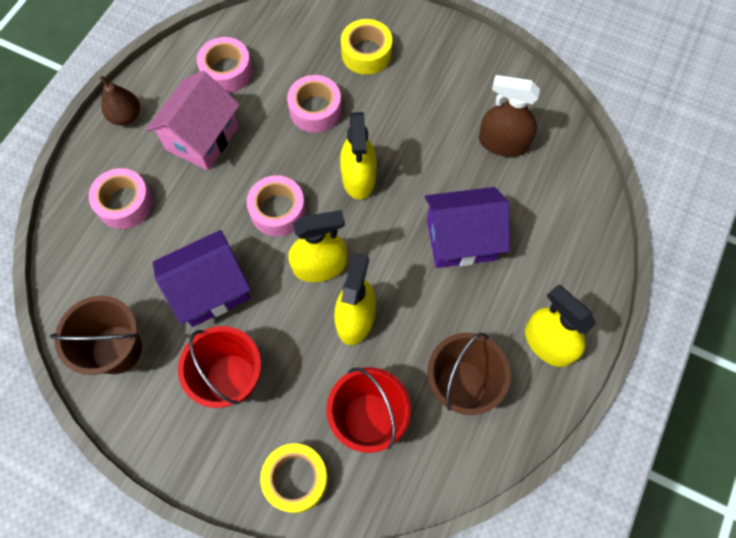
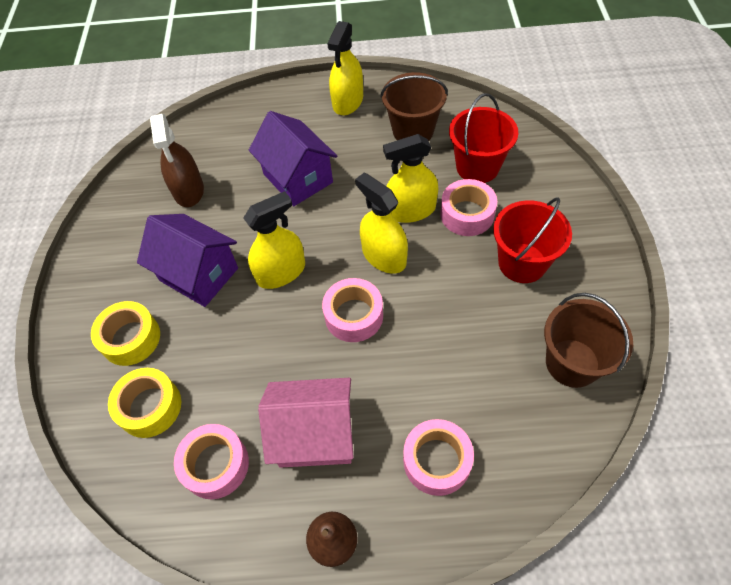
camera: 115 degrees left, 10 degrees down
(210, 290) = (464, 323): purple house -> purple house (199, 274)
(296, 479) = (552, 185): yellow tape -> yellow tape (150, 407)
(315, 110) = (224, 346): pink tape -> pink tape (467, 214)

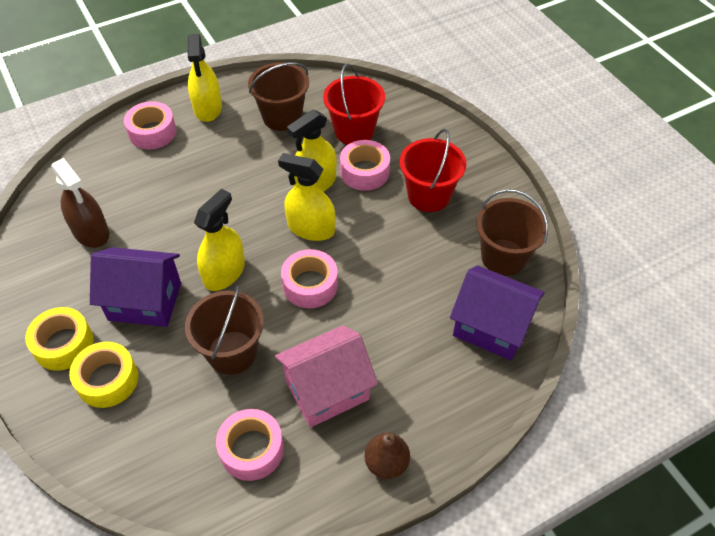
camera: 30 degrees left, 5 degrees down
(150, 407) = (161, 429): yellow tape -> yellow tape (63, 344)
(248, 356) = (232, 352): none -> brown bucket
(298, 178) = (196, 188): purple house -> purple house (491, 327)
(437, 461) = (437, 369): pink tape -> pink tape (152, 132)

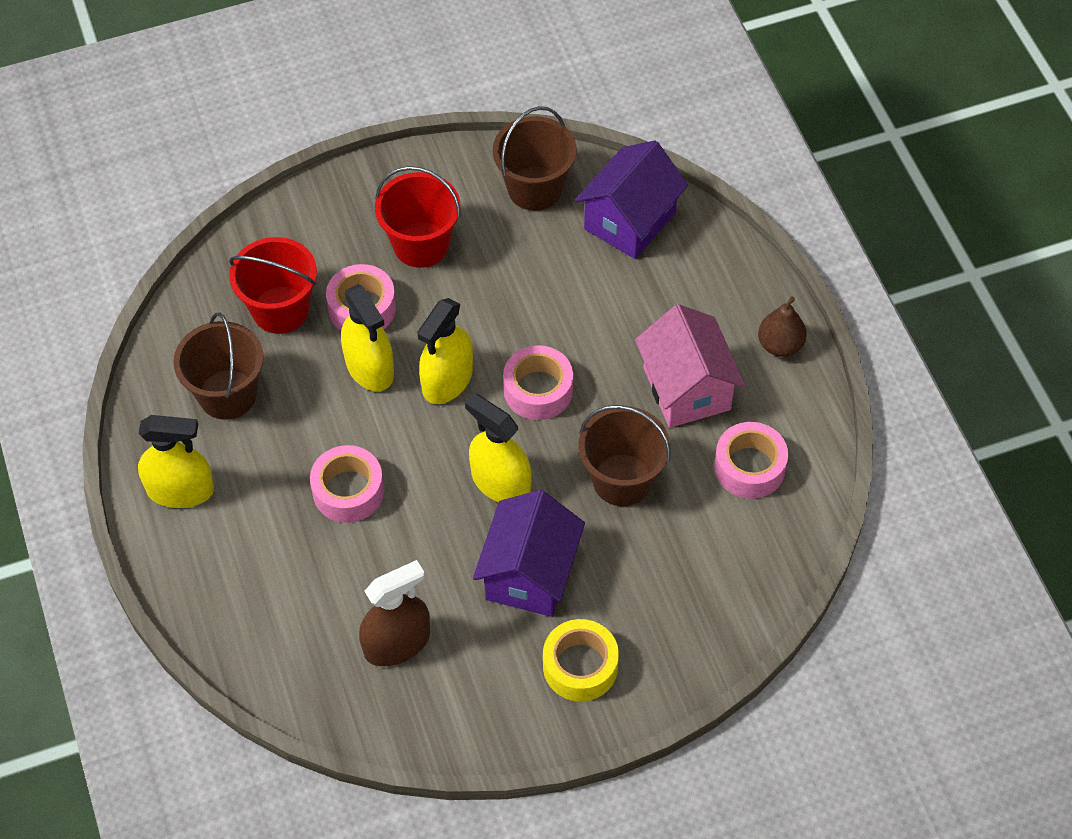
camera: 80 degrees left, 5 degrees up
(107, 380) = (640, 614): yellow tape -> none
(152, 132) = (214, 566): pink tape -> pink tape (348, 491)

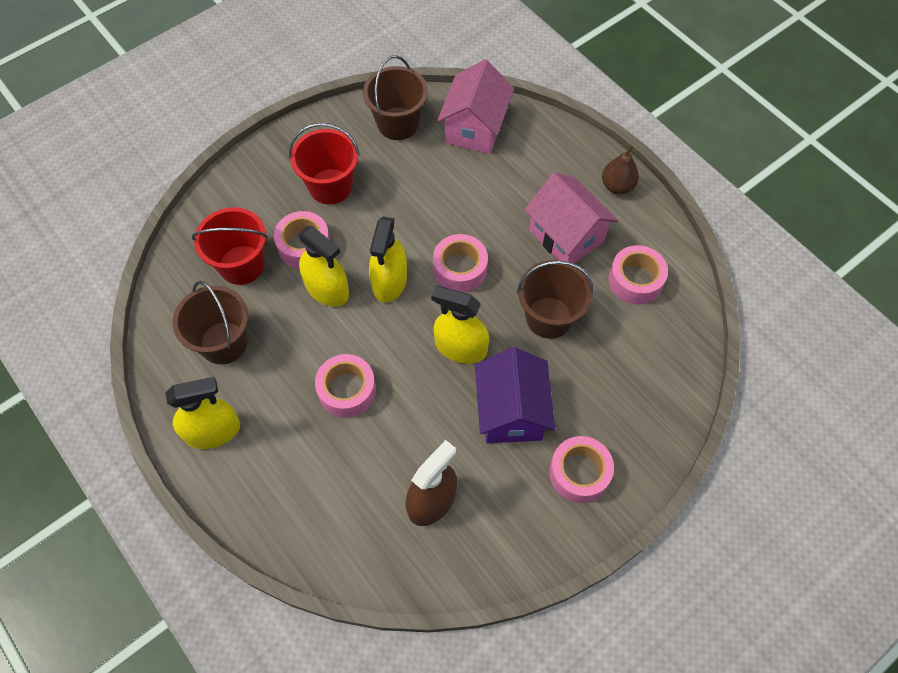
camera: 20 degrees left, 5 degrees up
(580, 666) = (579, 473): yellow tape -> pink tape
(630, 221) = (475, 128): purple house -> pink house

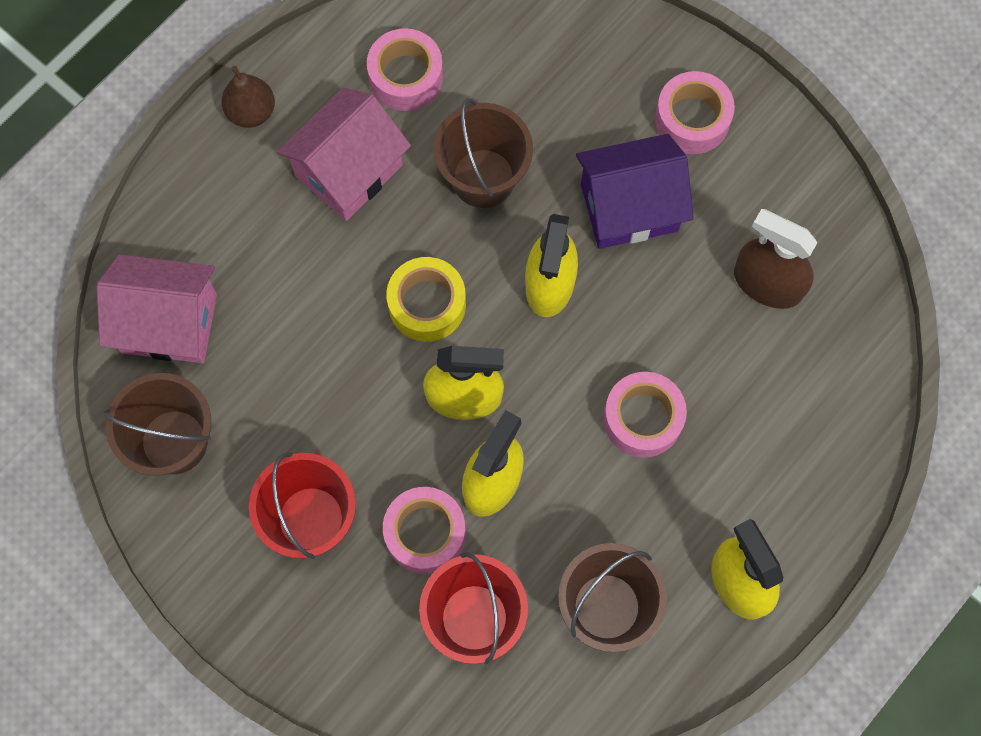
camera: 100 degrees left, 10 degrees up
(460, 269) = (427, 304): pink tape -> yellow tape

